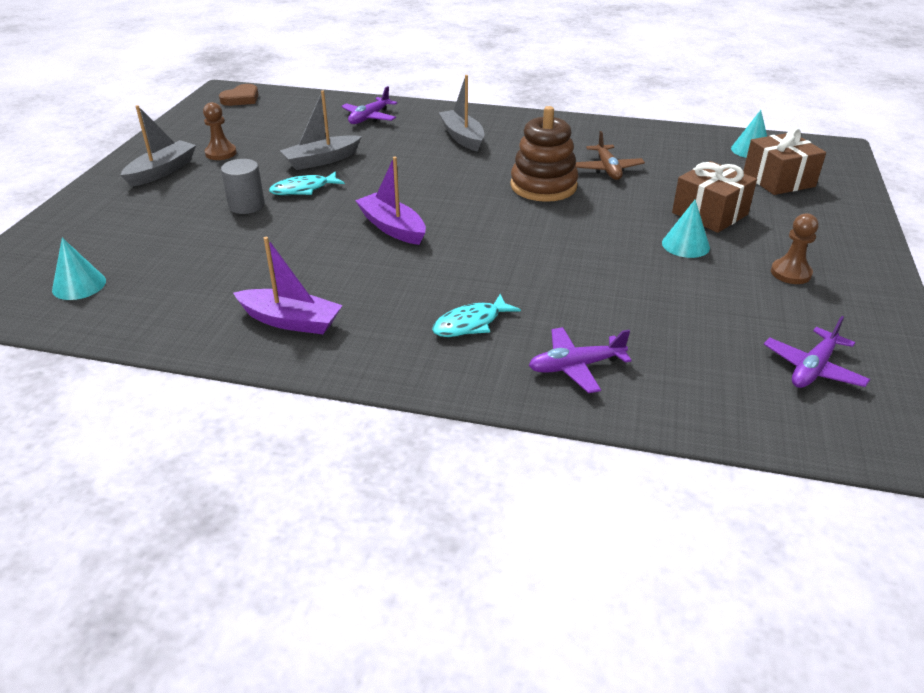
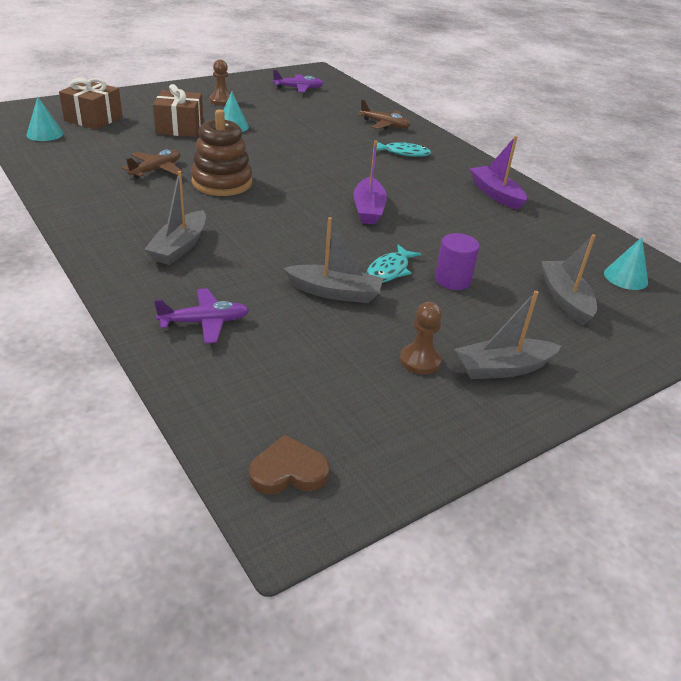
camera: 140 degrees left, 0 degrees up
(137, 235) = (565, 299): none -> grey boat
(246, 205) = (452, 280): grey cylinder -> purple cylinder
(303, 189) = (389, 270): turquoise fish -> turquoise fish turned 105 degrees clockwise
(576, 366) = (385, 125): purple plane -> brown plane

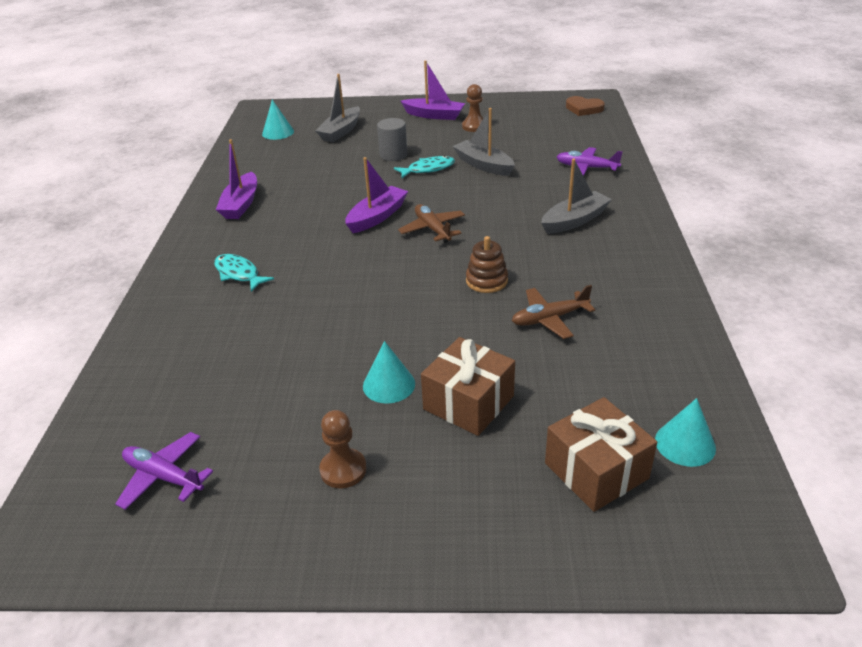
camera: 140 degrees left, 0 degrees up
(222, 182) = (486, 281): brown stacking toy -> brown stacking toy, size x0.59
(385, 125) = (180, 329): brown plane -> brown plane (432, 229)
(452, 280) = (393, 155): purple cylinder -> grey cylinder
(502, 368) = (434, 115): grey boat -> purple boat

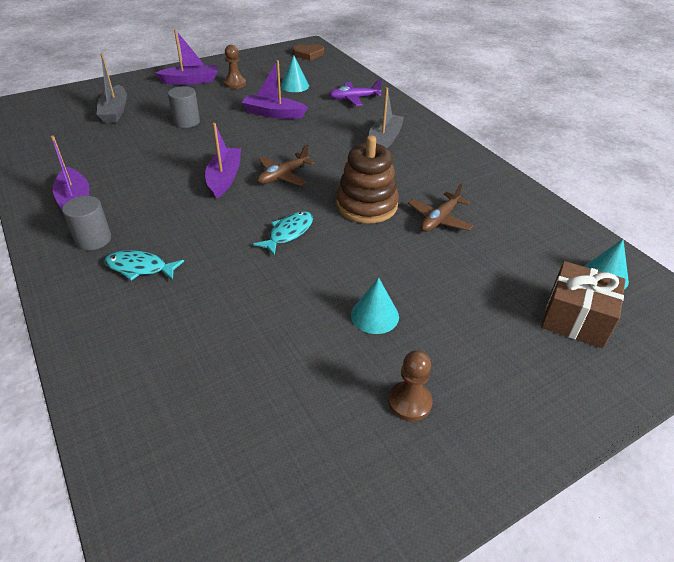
camera: 35 degrees left, 5 degrees up
(164, 476) = (257, 490): purple plane -> none
(226, 239) = (93, 239): none -> grey cylinder
(278, 132) = (48, 125): turquoise cone -> turquoise cone (294, 86)
(428, 169) = (230, 127): turquoise fish -> turquoise fish (288, 233)
(432, 229) = (283, 176): brown plane -> brown plane turned 75 degrees counterclockwise
(468, 402) = (447, 305): brown gift -> none
(483, 165) = (273, 114): grey boat -> purple boat
(486, 281) = (366, 205): brown stacking toy -> brown stacking toy, size x1.69

